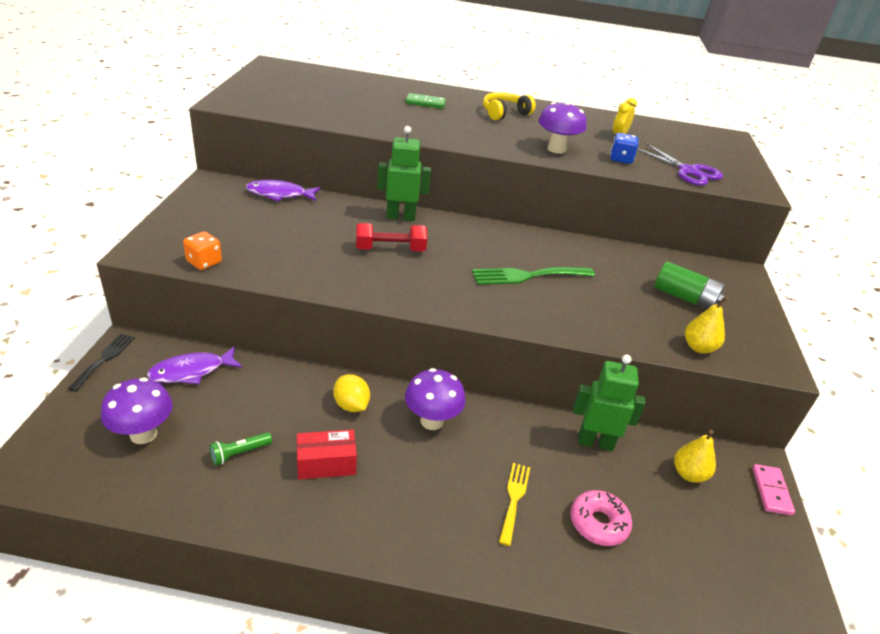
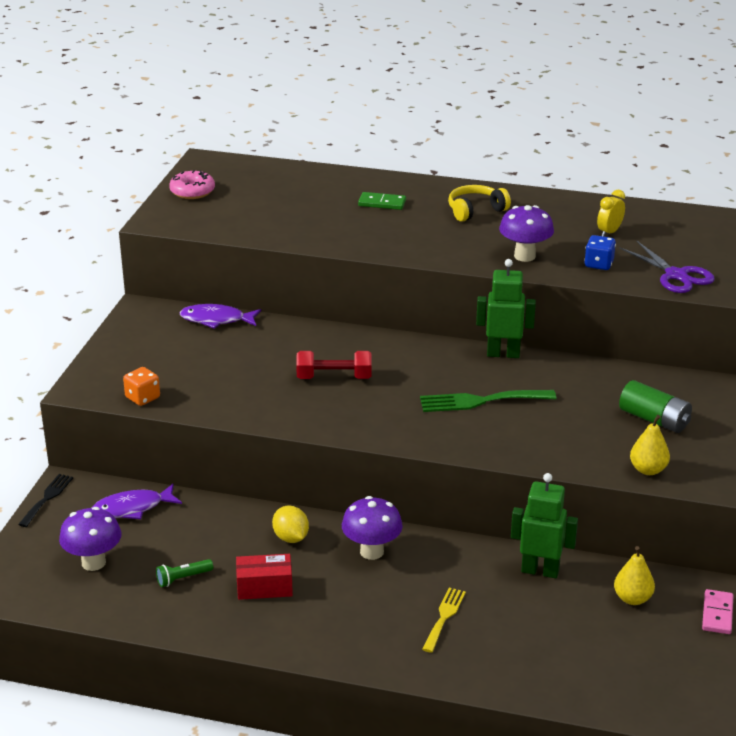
camera: 10 degrees right, 5 degrees down
(401, 217) = (349, 340): green robot -> green robot (503, 354)
(598, 523) = (524, 637): pink donut -> pink donut (192, 191)

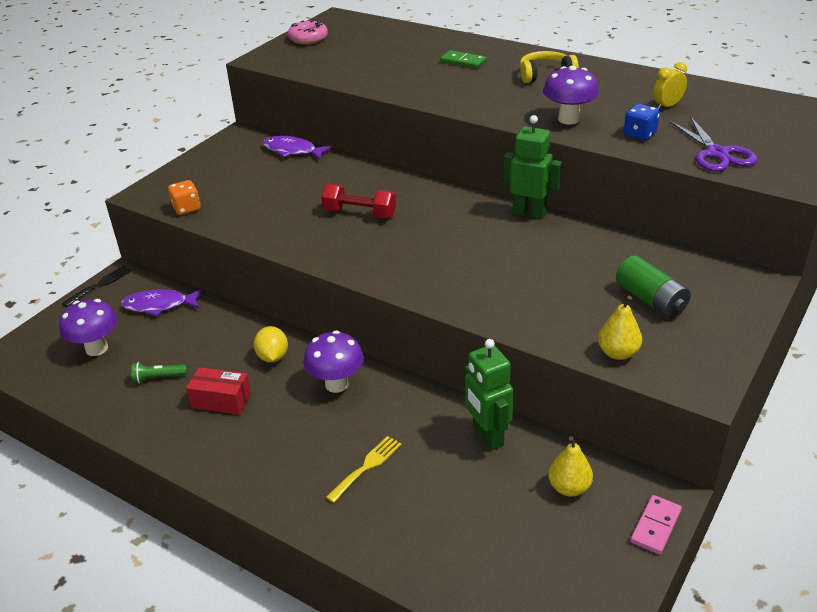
camera: 20 degrees right, 5 degrees up
(481, 401) = (482, 255): green fork -> none
(540, 571) = (487, 436): green robot -> green robot turned 150 degrees counterclockwise

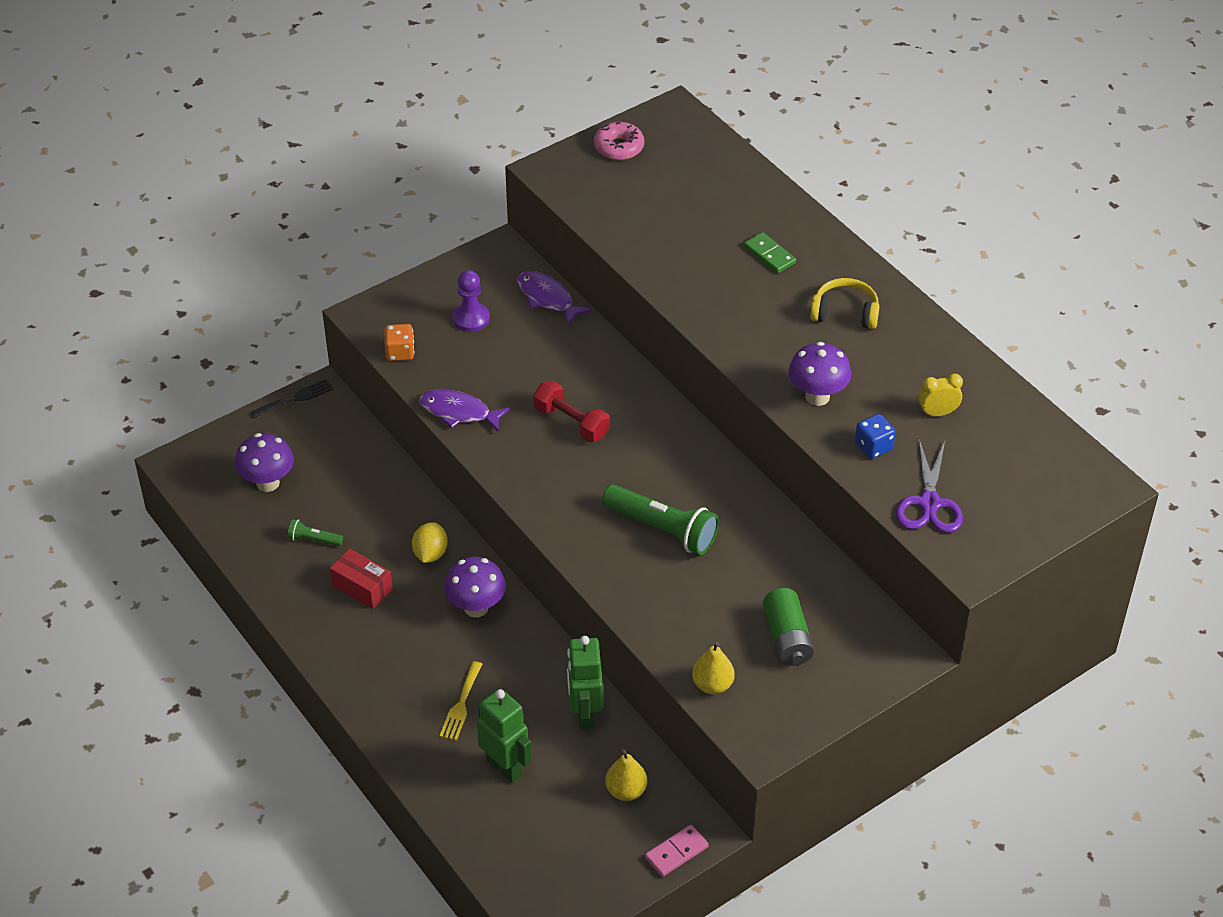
camera: 20 degrees right, 10 degrees up
(159, 305) = (345, 448): purple fish -> purple fish (459, 412)
(237, 175) = (471, 319): none -> purple pawn
(367, 466) = (461, 705): yellow fork -> yellow fork turned 135 degrees clockwise
(485, 258) = (662, 529): none -> green flashlight
(529, 213) = (746, 484): green robot -> green robot (505, 767)

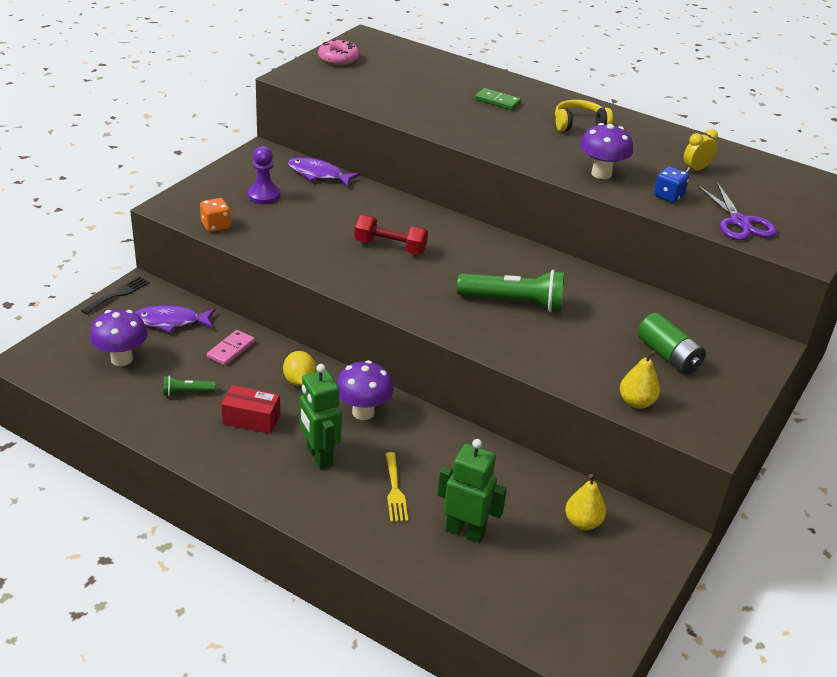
camera: 25 degrees left, 10 degrees down
(459, 412) = (291, 256): purple fish -> purple fish (171, 321)
(585, 714) = (508, 471): green robot -> green robot (319, 456)
(676, 852) = (659, 561): pink domino -> pink domino (231, 349)

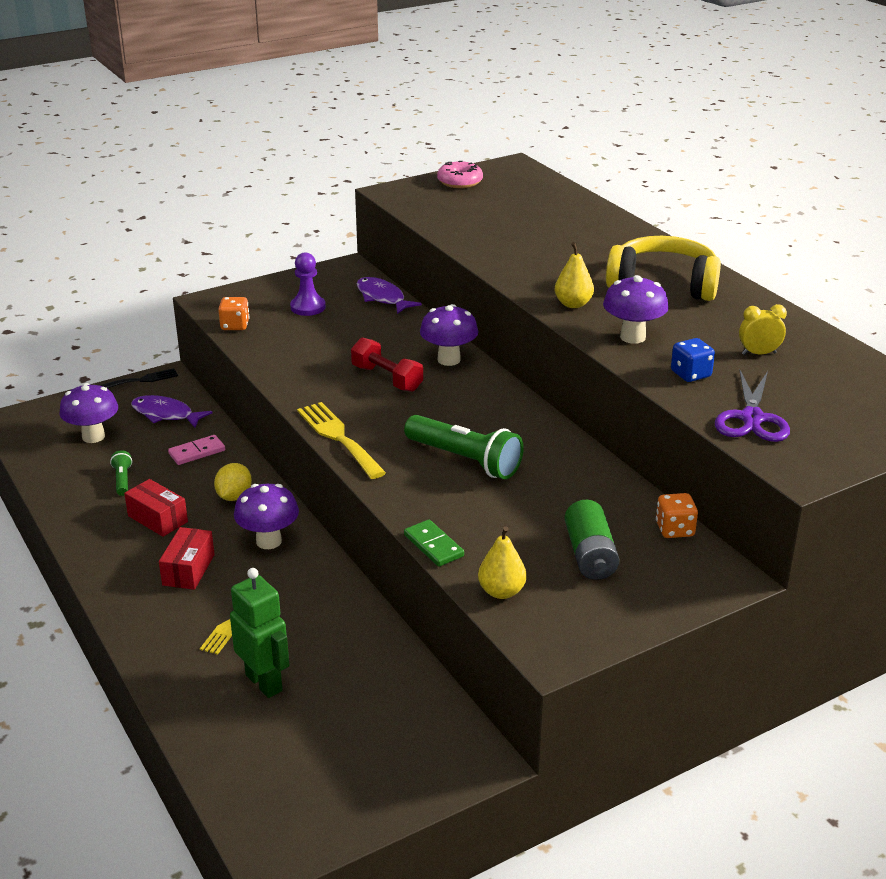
camera: 30 degrees right, 5 degrees down
(187, 392) = (122, 480): green flashlight -> green flashlight turned 60 degrees clockwise
(319, 456) = (188, 570): green robot -> red box
(400, 307) = (338, 437): none -> yellow fork
(423, 219) = (449, 360): none -> purple mushroom
(497, 101) = (591, 246): green domino -> green domino (433, 545)
(579, 124) = (663, 284): yellow headphones -> yellow headphones, size x1.64
(582, 522) = (396, 714): yellow pear -> yellow pear (573, 304)
(704, 320) = (674, 529): none -> orange dice

